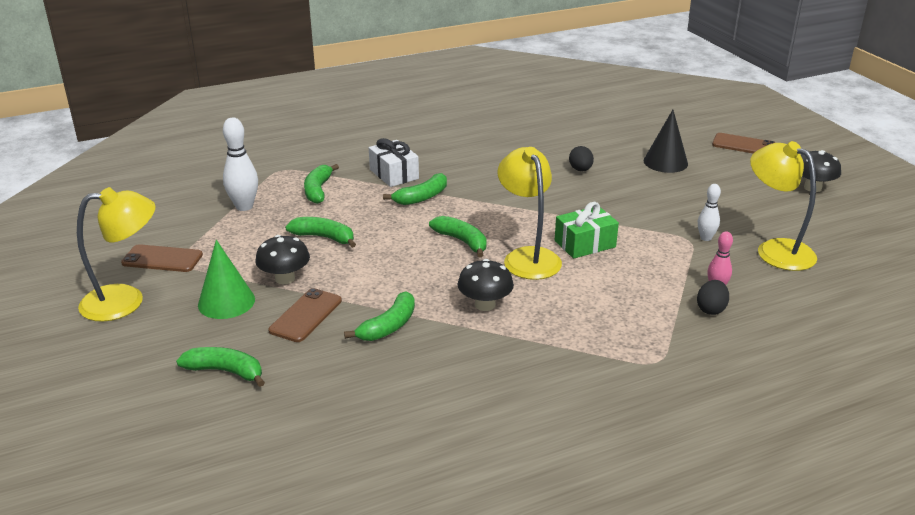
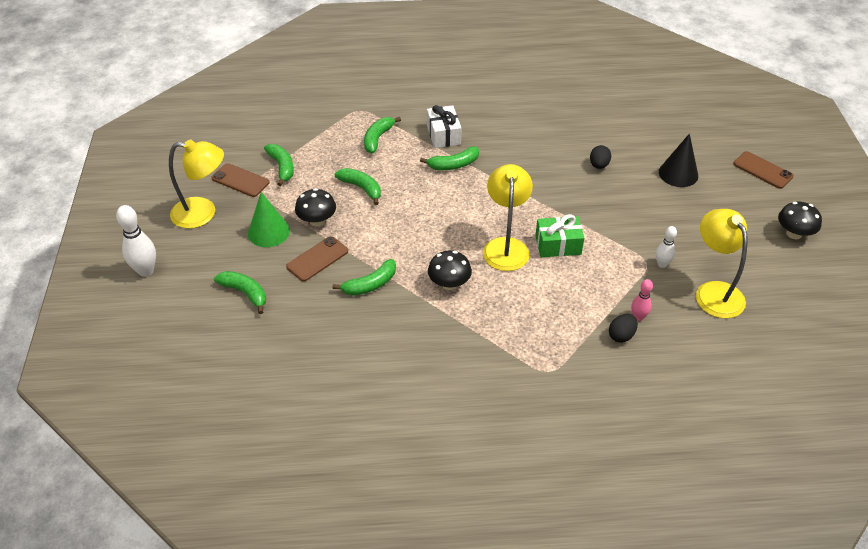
camera: 20 degrees right, 15 degrees up
(244, 206) = (316, 142): white bowling pin -> white bowling pin (146, 271)
(462, 241) = (462, 218): green banana -> green banana (282, 167)

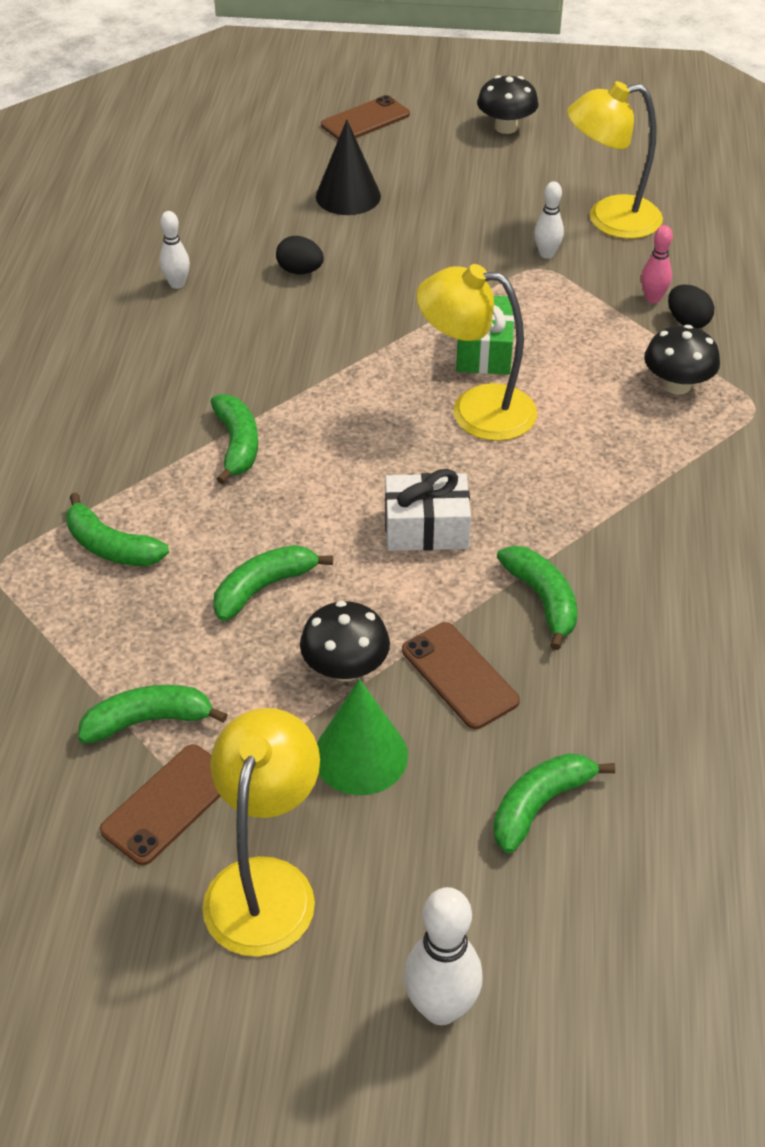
camera: 80 degrees left, 0 degrees up
(443, 135) = (140, 446): white gift -> white gift (426, 528)
(449, 284) = (555, 492): black mushroom -> black mushroom (677, 385)
(568, 124) = (177, 284): none -> white bowling pin

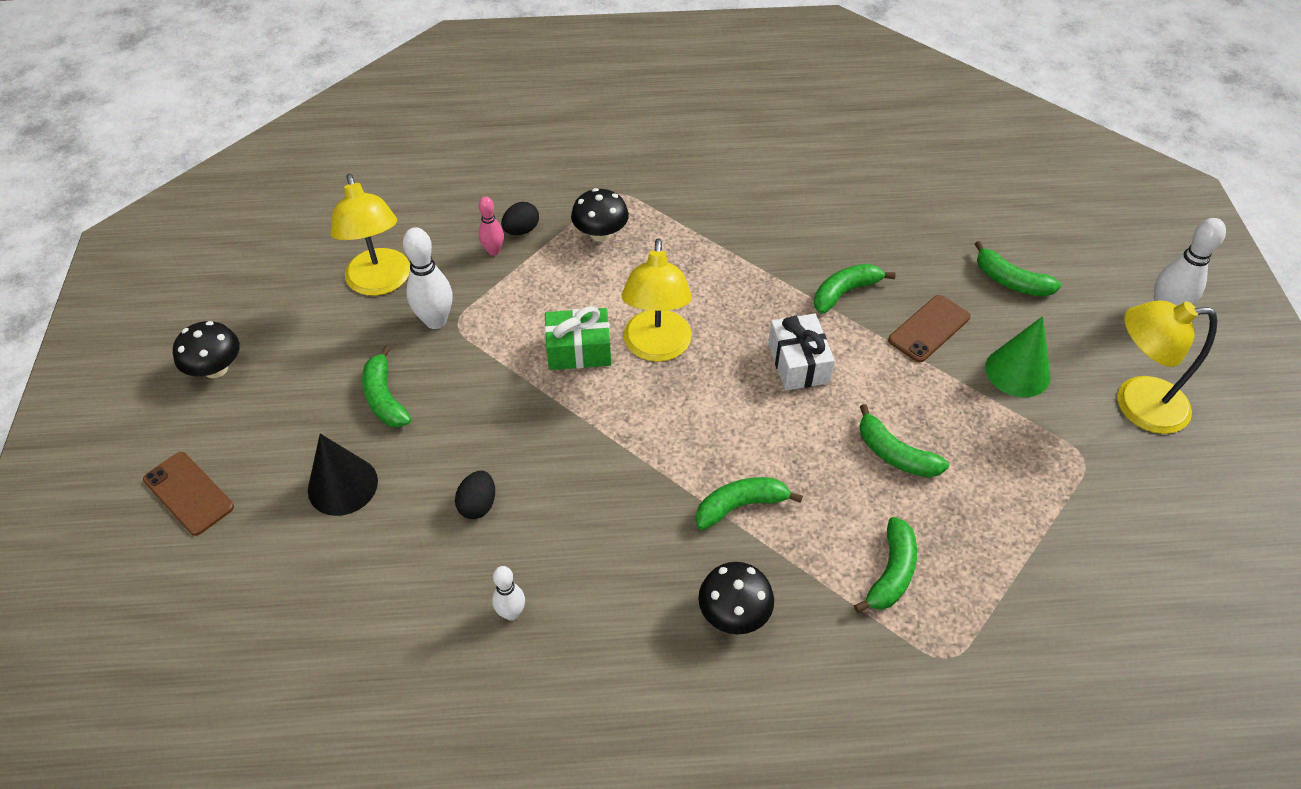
camera: 100 degrees left, 5 degrees up
(148, 721) = (1048, 500): green banana -> green banana (385, 398)
(169, 804) = (1109, 470): brown phone -> none
(345, 668) = (950, 391): black mushroom -> black mushroom (734, 613)
(546, 254) = (436, 321): white bowling pin -> white bowling pin, size x1.66

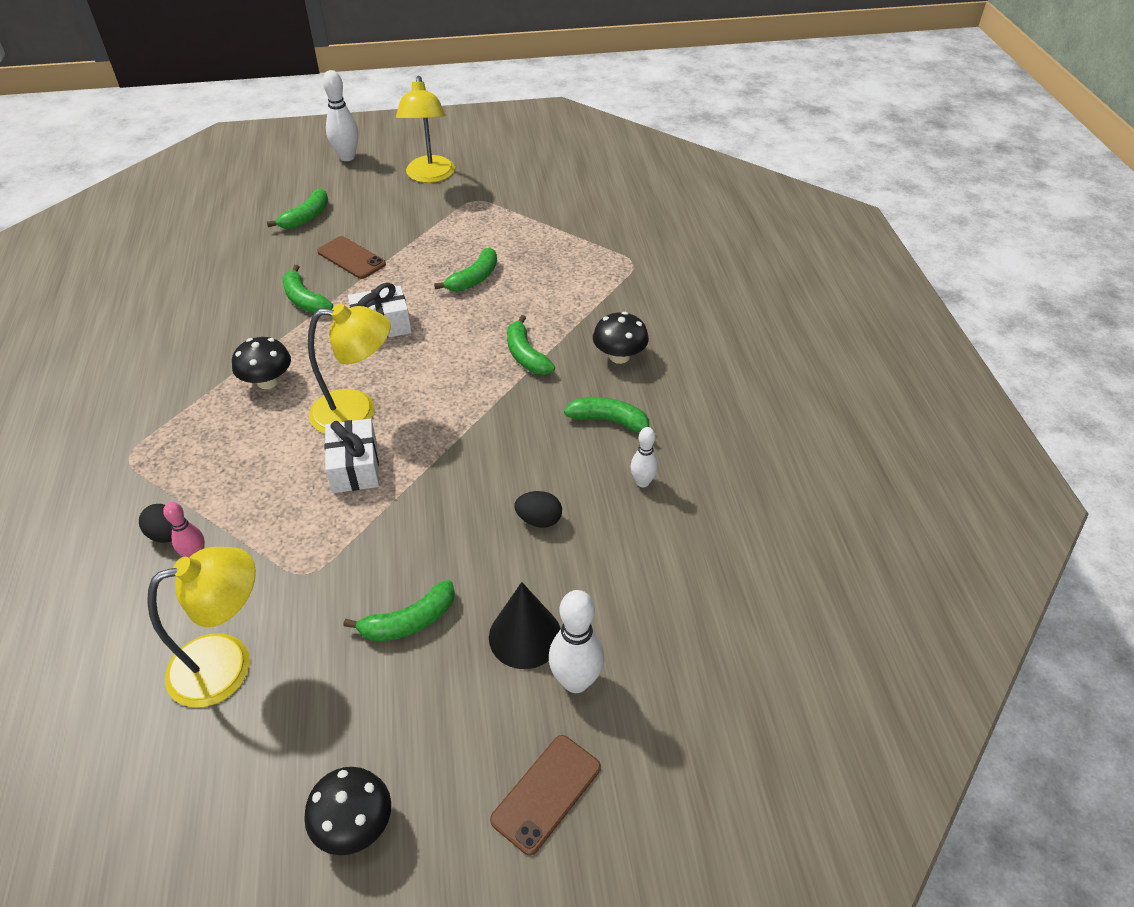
camera: 95 degrees left, 5 degrees down
(436, 321) = (299, 594): white bowling pin -> white bowling pin (576, 681)
(579, 350) = (355, 467): green gift -> white gift
(600, 234) = (190, 465): black mushroom -> black mushroom (267, 381)
(891, 573) = (574, 283): green banana -> green banana (610, 421)
(1017, 371) = (398, 220): green cone -> none

